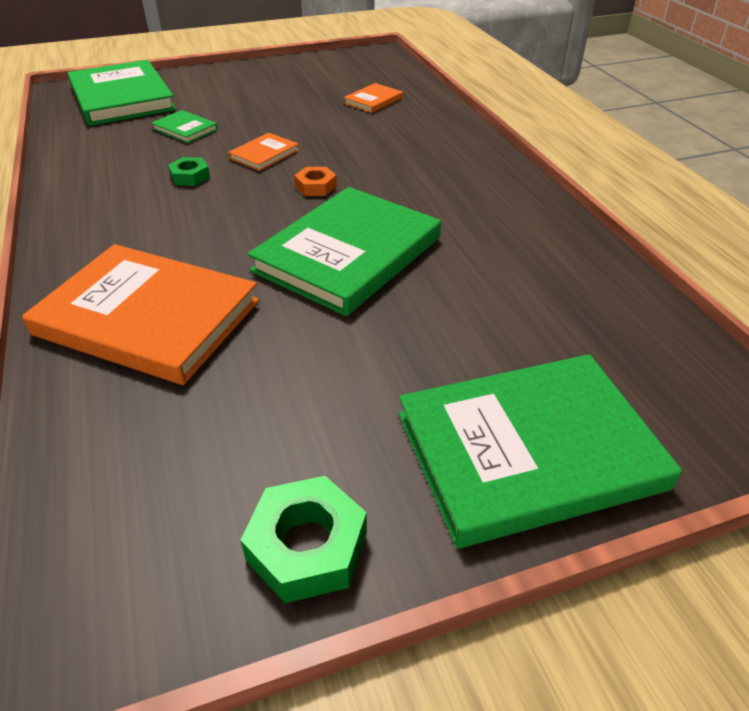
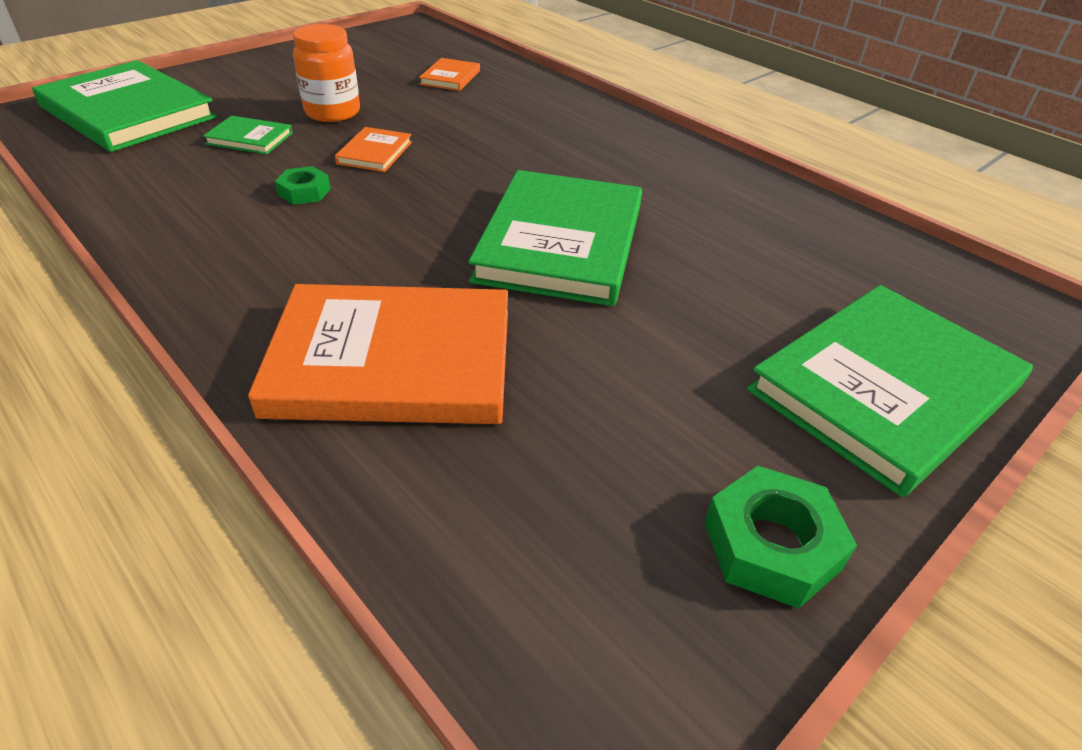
camera: 25 degrees left, 0 degrees up
(259, 117) = (332, 112): none -> orange jar
(316, 186) = (465, 178): orange nut -> none

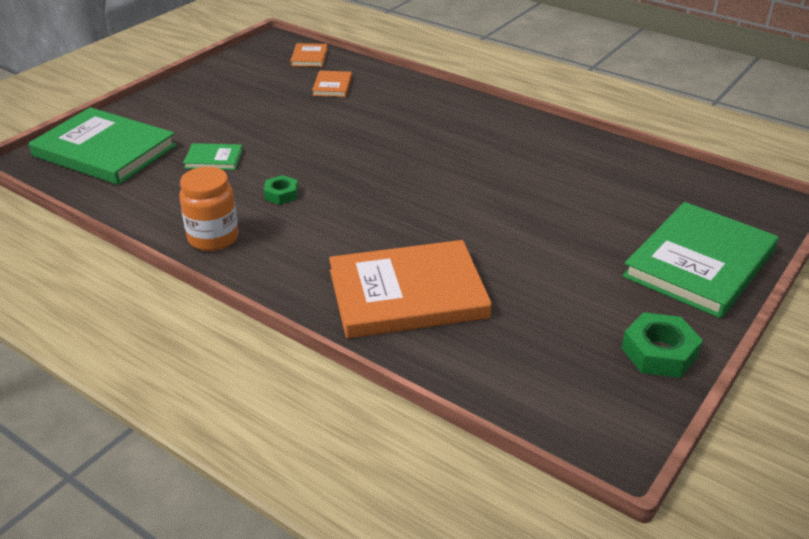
camera: 10 degrees left, 5 degrees down
(332, 112) = (261, 129): orange jar -> orange jar (213, 238)
(375, 153) = (312, 157): orange book -> orange book (309, 57)
(560, 242) = (474, 204): green book -> none

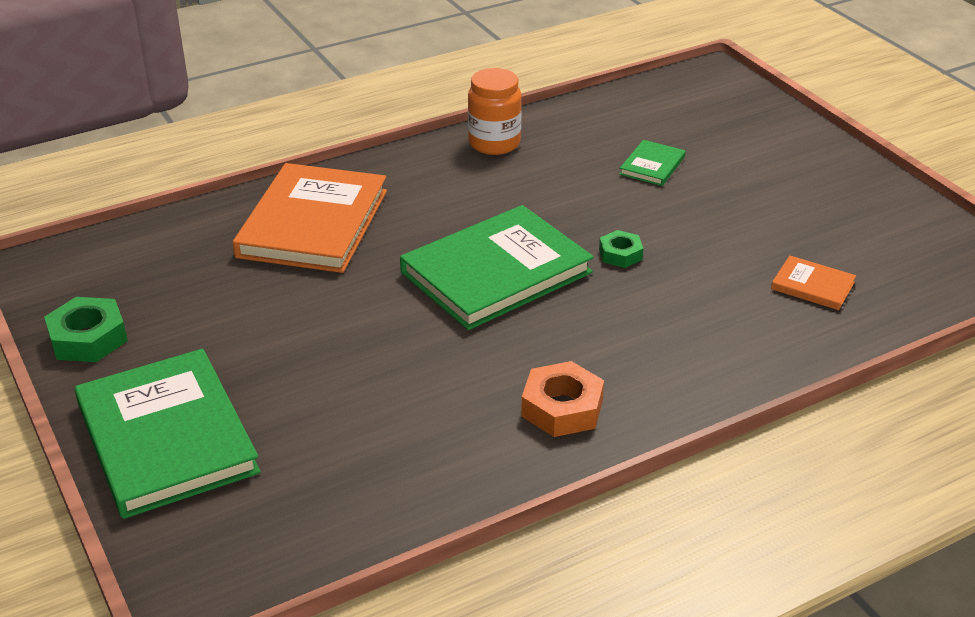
camera: 115 degrees right, 0 degrees up
(105, 151) = (711, 109): green book -> green book (496, 272)
(281, 194) = (546, 192): green nut -> green nut (620, 254)
(309, 57) = (928, 288): orange book -> none
(517, 136) = (562, 408): none -> orange nut

